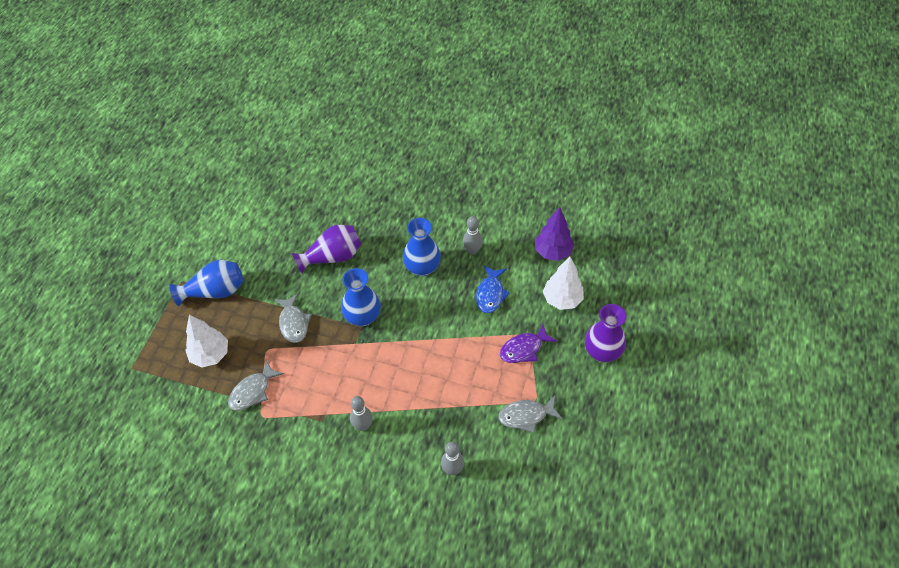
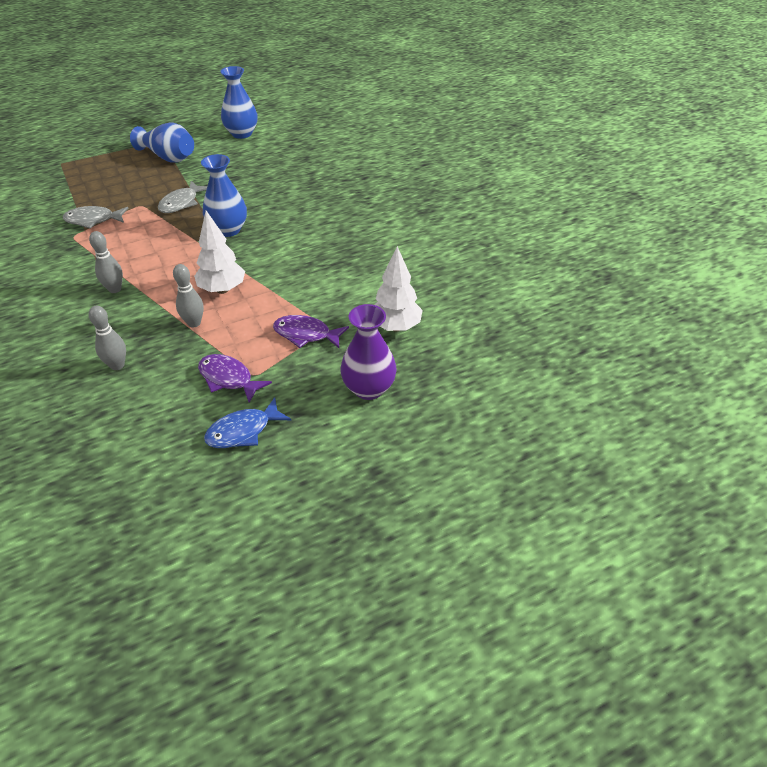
camera: 45 degrees right, 10 degrees down
(210, 355) = (107, 186): white tree -> white tree (222, 289)
(332, 257) = (269, 186): purple vase -> none
(422, 267) = (319, 231): blue vase -> blue vase (242, 134)
(472, 250) = (375, 246): grey bowling pin -> grey bowling pin (194, 323)
(490, 294) = (342, 281): blue fish -> blue fish (243, 431)
(526, 416) = (228, 379): grey fish -> purple fish
(552, 252) = (442, 290): purple tree -> none

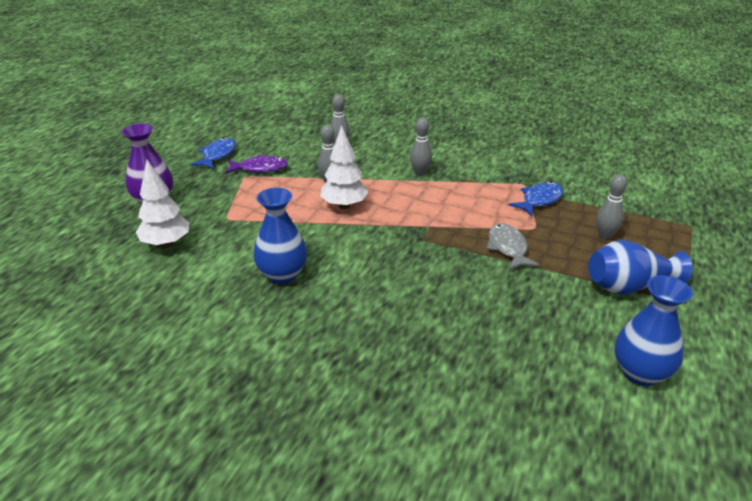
camera: 140 degrees right, 10 degrees down
(93, 220) = (539, 200): grey fish -> blue fish
(115, 182) = (605, 235): none -> grey bowling pin
(228, 230) = (420, 247): blue vase -> blue vase (282, 274)
(306, 334) = (237, 209): purple fish -> none

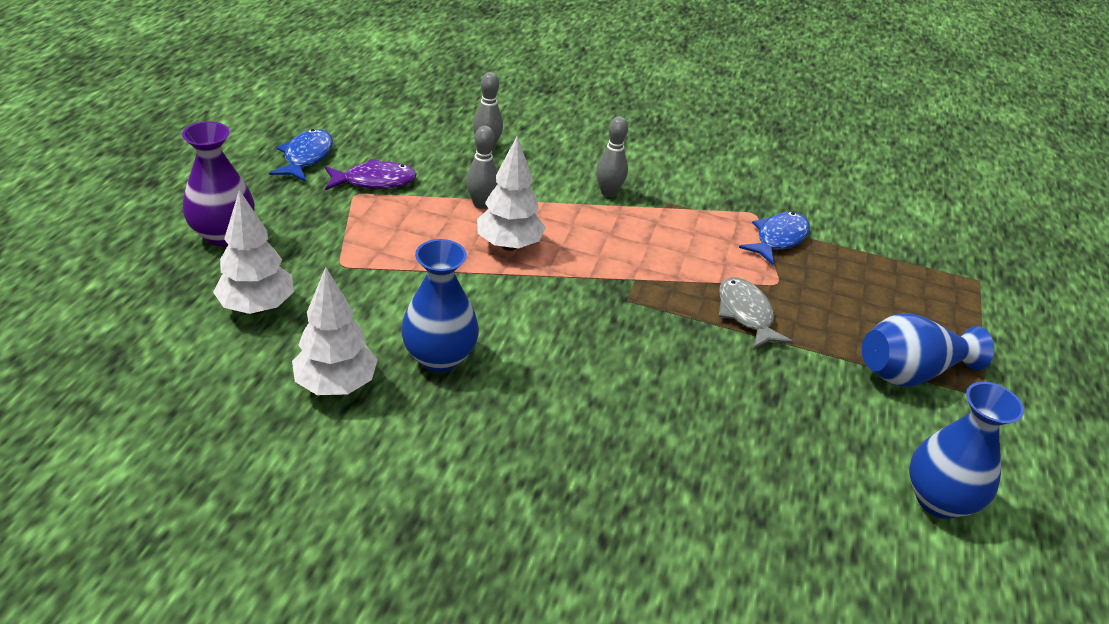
camera: 10 degrees left, 5 degrees up
(208, 291) = (336, 385): none -> white tree
(605, 235) = (871, 295): grey bowling pin -> none

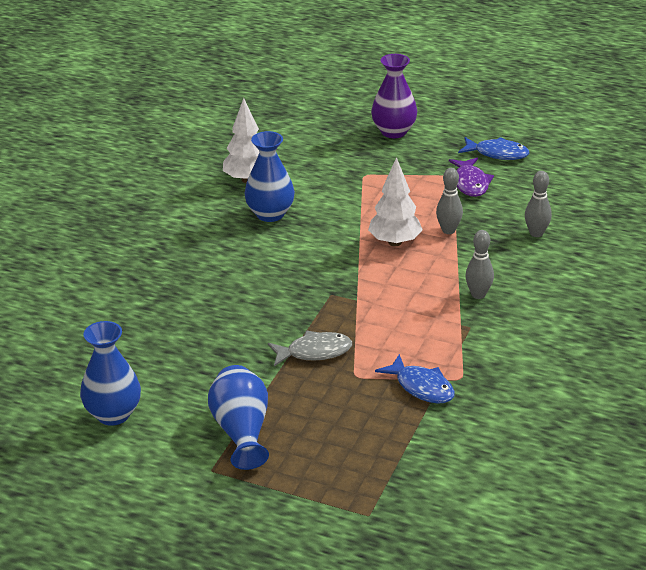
camera: 100 degrees right, 5 degrees down
(257, 307) = (319, 149): white tree -> none

